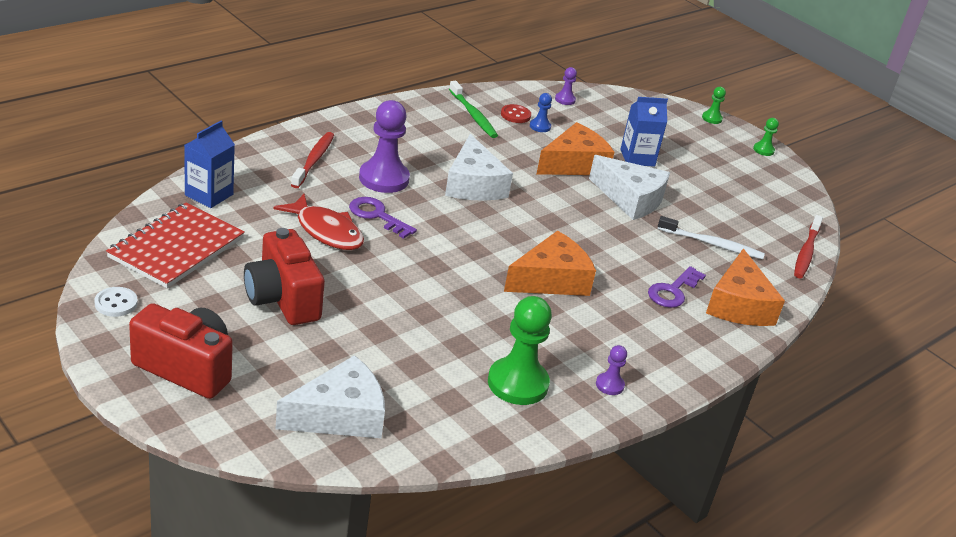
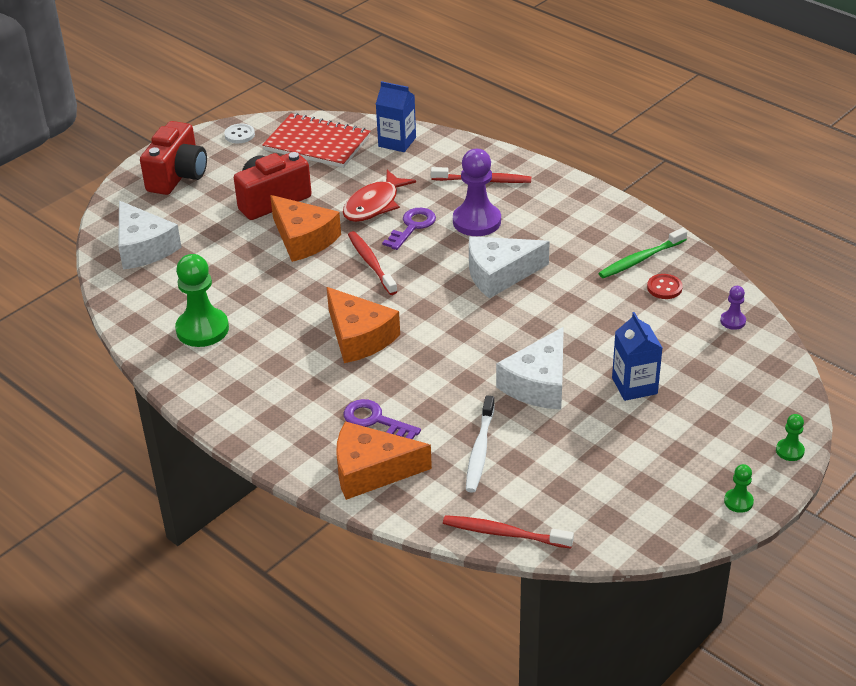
camera: 90 degrees right, 5 degrees up
(432, 252) = (371, 263): none -> red toothbrush
(540, 126) = (652, 307): blue pawn -> none
(574, 164) = (586, 338): orange cheese -> orange cheese (303, 239)
(609, 385) = (214, 382): purple pawn -> none

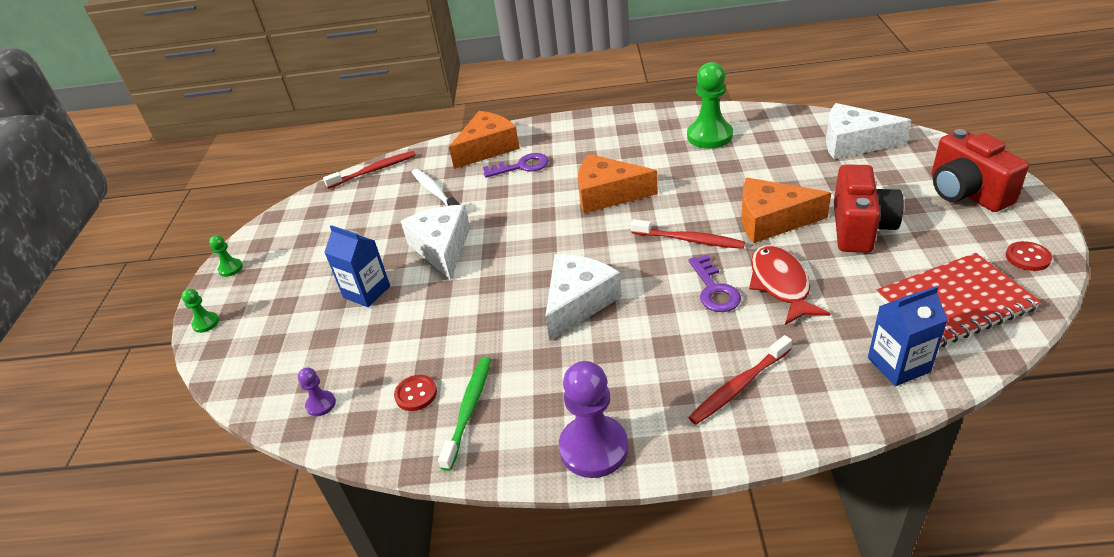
camera: 140 degrees right, 0 degrees up
(239, 135) = (1027, 257): white button -> red button
(476, 221) = (671, 335): purple pawn -> purple pawn (593, 448)

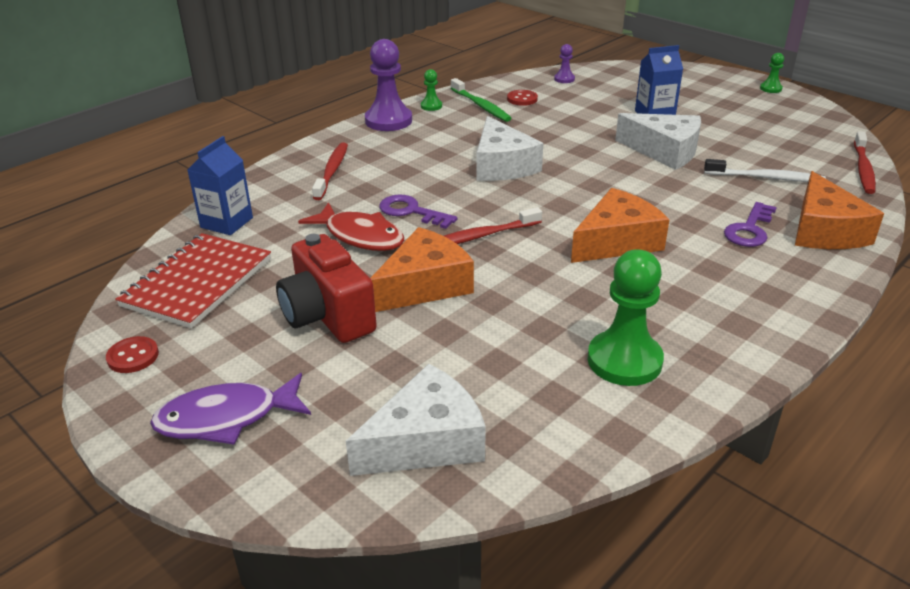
camera: 130 degrees right, 5 degrees down
(206, 323) = (708, 71): green pawn -> green pawn (431, 106)
(966, 192) = (226, 418): red camera -> purple fish

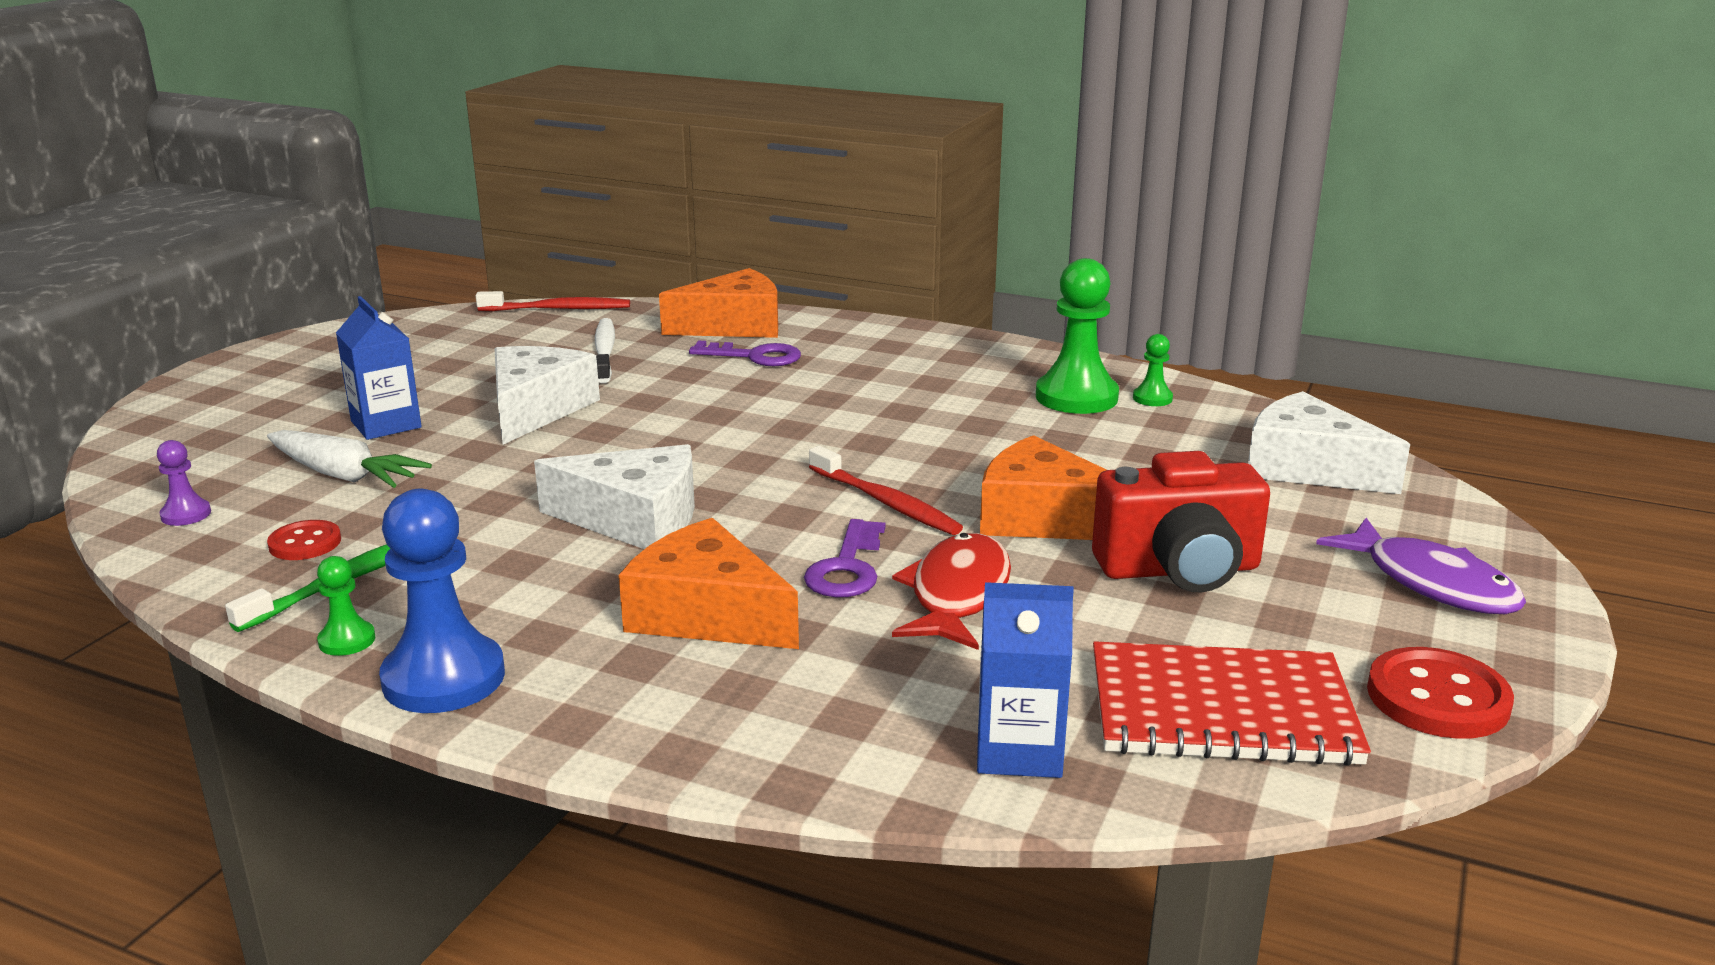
camera: 110 degrees left, 10 degrees down
(133, 356) = (1437, 698): red button -> red button, size x1.63
(327, 316) = (1179, 570): red camera -> red camera turned 45 degrees clockwise
(332, 171) = (735, 686): red toothbrush -> none
(388, 121) = (444, 678): purple pawn -> blue pawn
(502, 165) = (635, 519): white cheese -> white cheese turned 45 degrees clockwise
(591, 106) = (343, 475): none -> white carrot
(616, 241) = (834, 418): orange cheese -> orange cheese (707, 614)
(770, 88) = (265, 355): green pawn -> green pawn (1152, 398)

